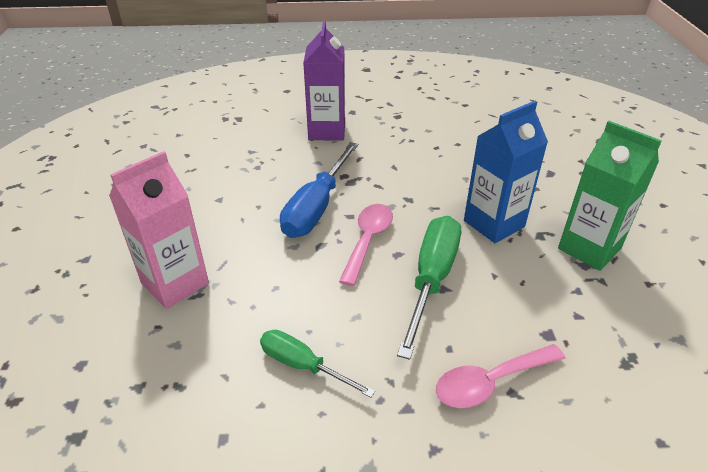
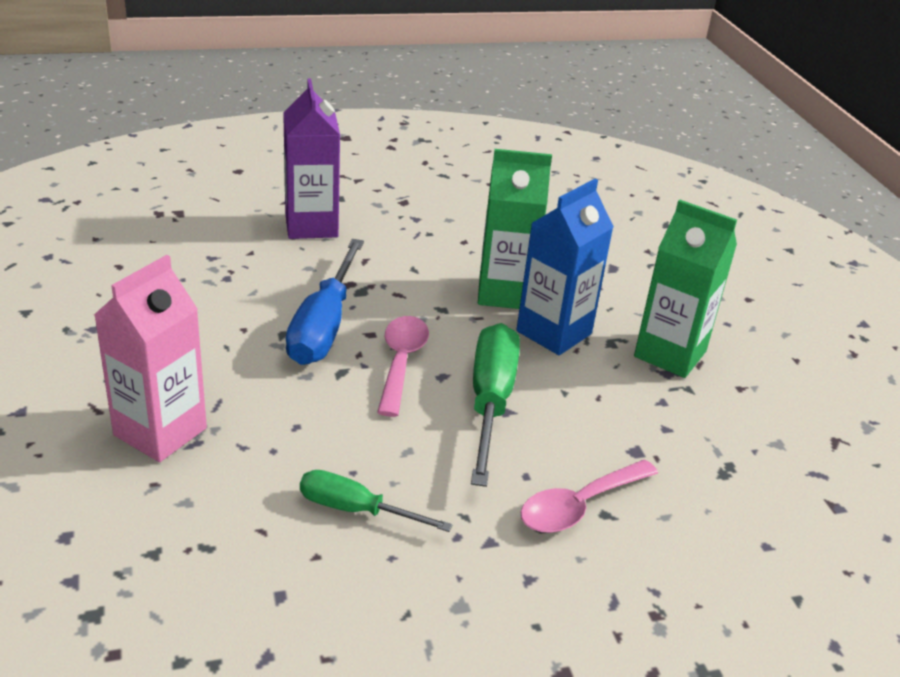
camera: 15 degrees left, 5 degrees down
(460, 189) = (504, 293): none -> green carton

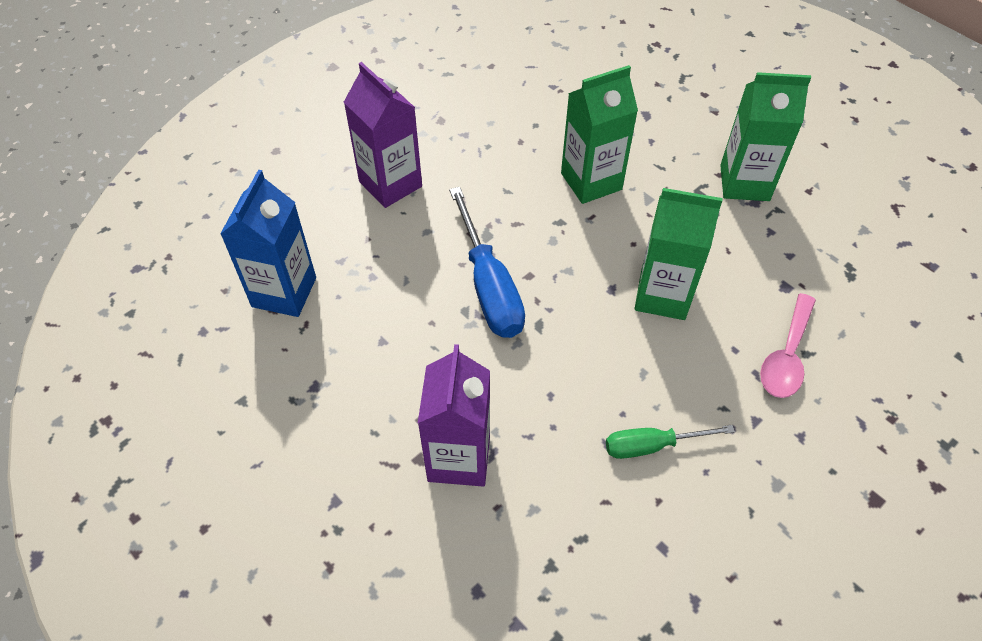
camera: 25 degrees left, 20 degrees up
(160, 432) = (459, 458): pink carton -> purple carton
(401, 362) = (573, 292): pink spoon -> none
(490, 402) = (662, 295): green screwdriver -> green carton
(554, 332) = (654, 203): blue carton -> blue carton (284, 292)

